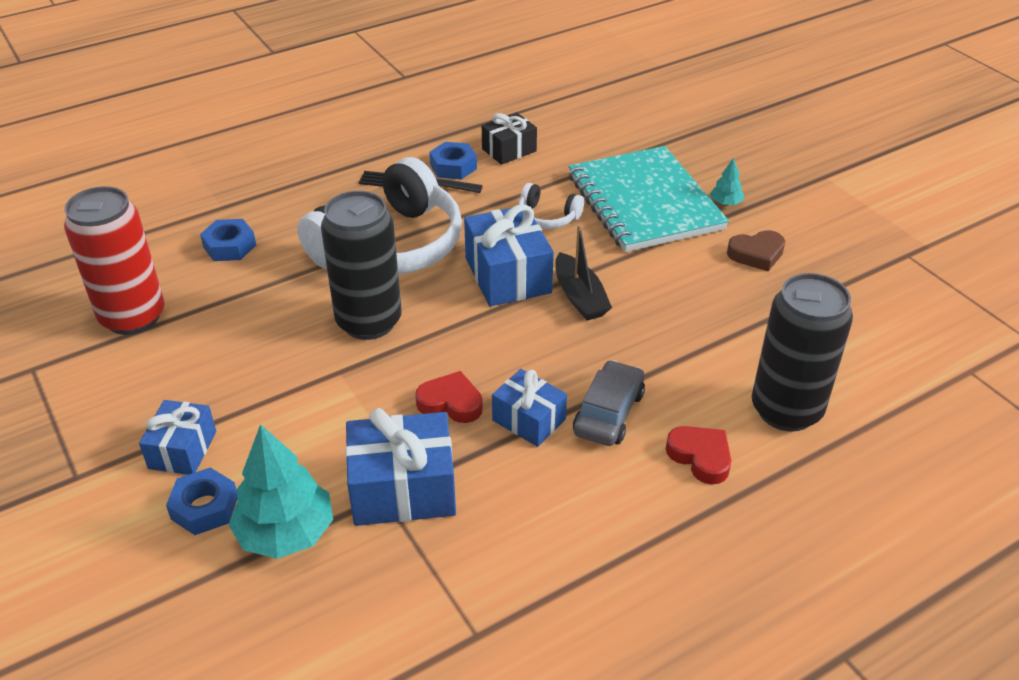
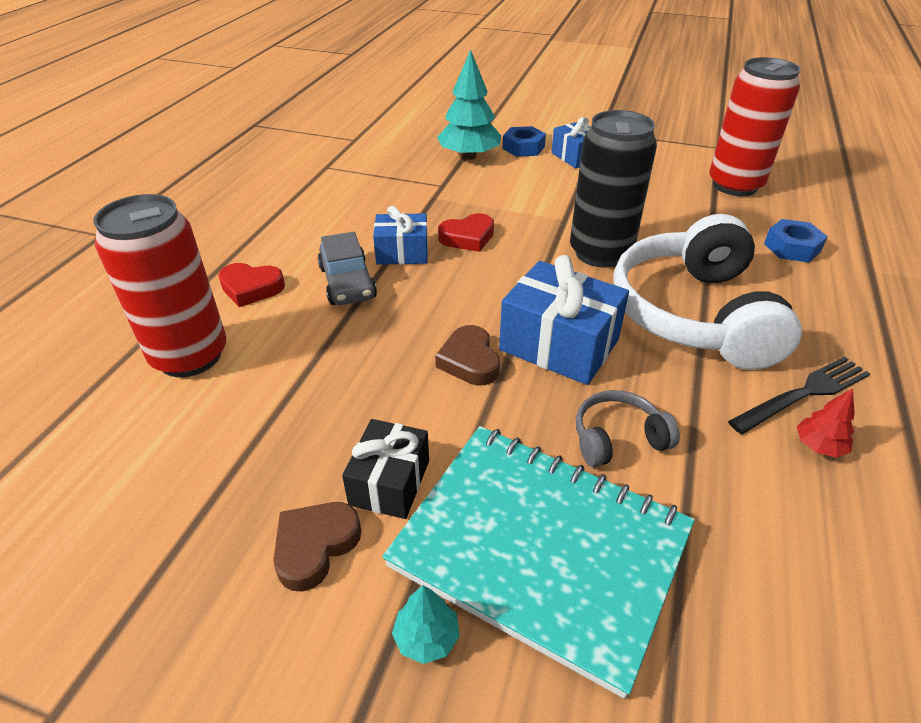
camera: 140 degrees right, 0 degrees up
(403, 489) = (436, 192): blue gift -> none
(453, 166) = (819, 446): blue nut -> red tree
(509, 150) = (820, 527): black gift -> black gift (389, 482)
(547, 217) = (618, 438): white headphones -> grey headphones
(580, 297) = (469, 361): black boat -> brown heart
(786, 410) = (190, 356): black can -> red can

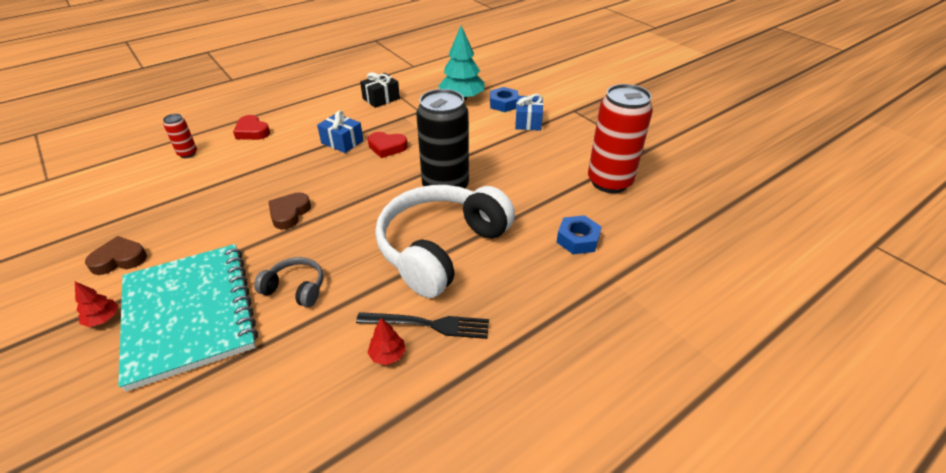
camera: 35 degrees right, 0 degrees up
(190, 356) = (188, 153): red can -> red can, size x0.45
(347, 283) = (295, 147): grey car -> none
(389, 482) = (178, 250): black gift -> black gift (381, 98)
(427, 637) = (103, 319): turquoise tree -> red tree
(559, 345) = (342, 227): blue gift -> none

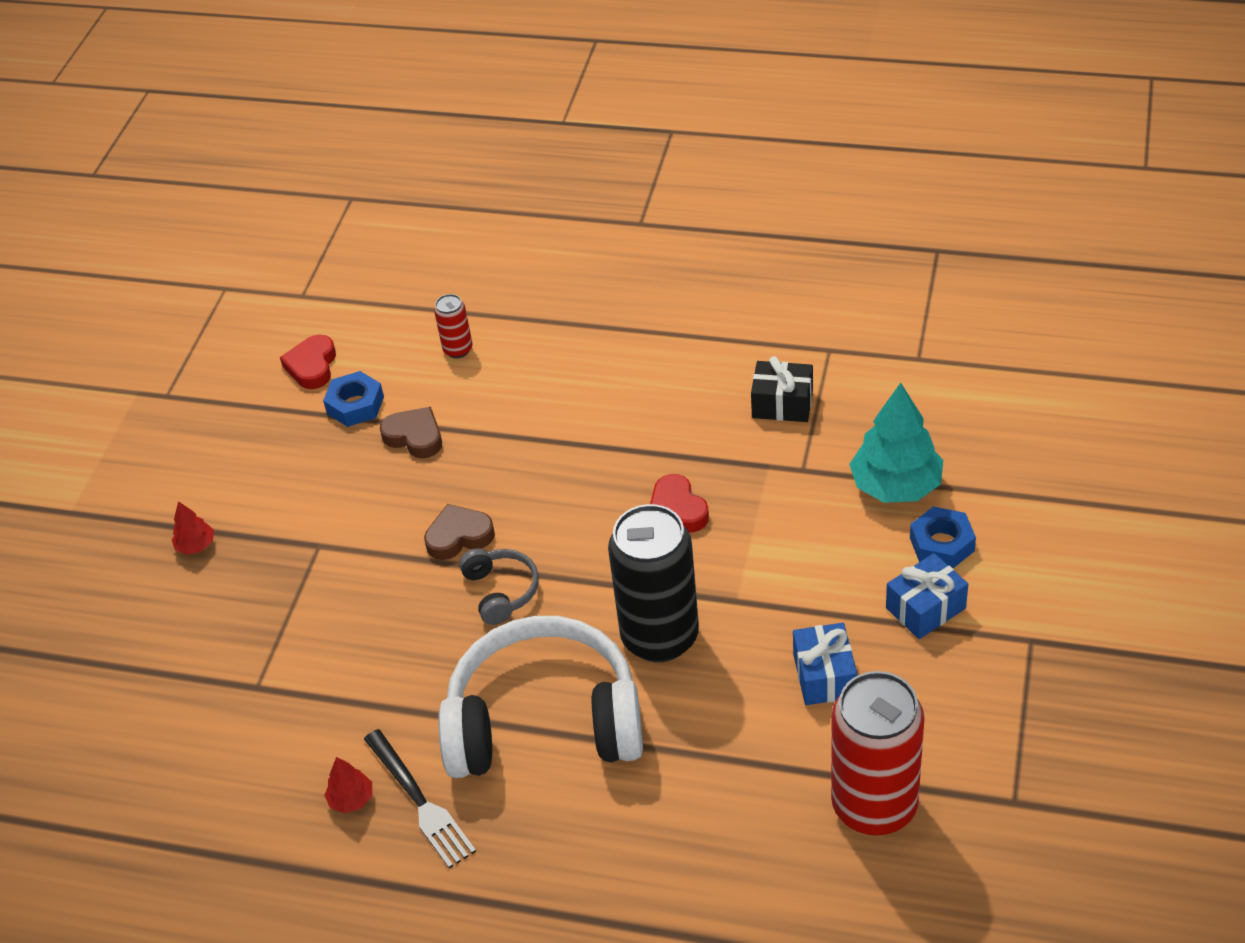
camera: 55 degrees right, 5 degrees up
(119, 259) = (265, 476): brown heart -> brown heart (415, 437)
(189, 314) = (256, 600): turquoise notebook -> none
(252, 132) = (559, 358): red heart -> red heart (312, 366)
(295, 288) = (362, 648): grey headphones -> grey headphones (501, 591)
(342, 142) = (637, 458): blue gift -> blue gift (824, 676)
(577, 239) = (701, 847): blue nut -> blue nut (355, 405)

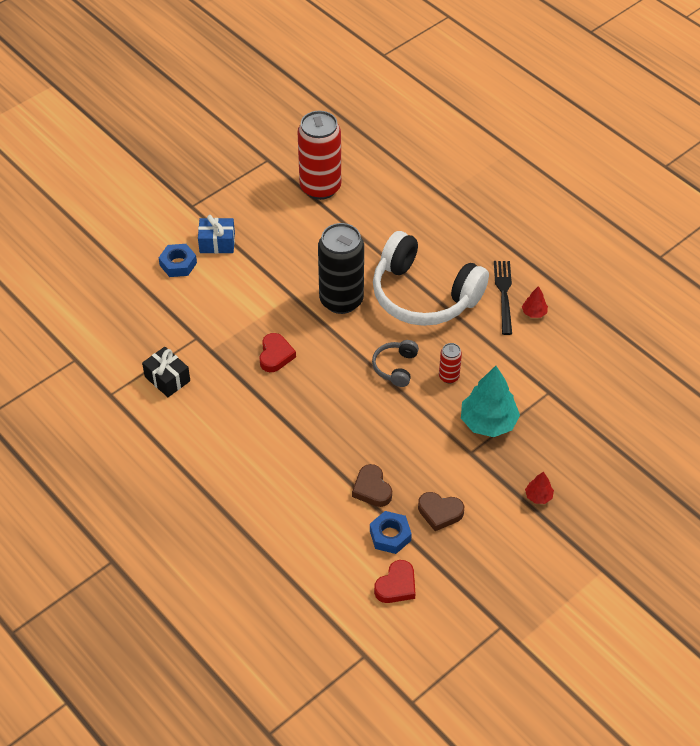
camera: 150 degrees left, 5 degrees up
(458, 349) = (301, 536): red can -> red can (449, 376)
(459, 536) = (394, 410): brown heart -> brown heart (440, 512)
(824, 676) = (288, 242): blue gift -> none
(896, 486) = (165, 302): turquoise tree -> turquoise tree (488, 422)

